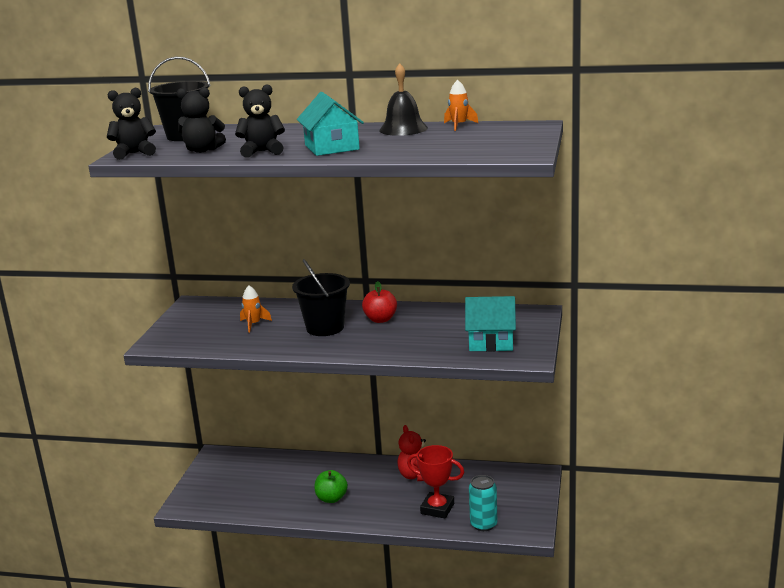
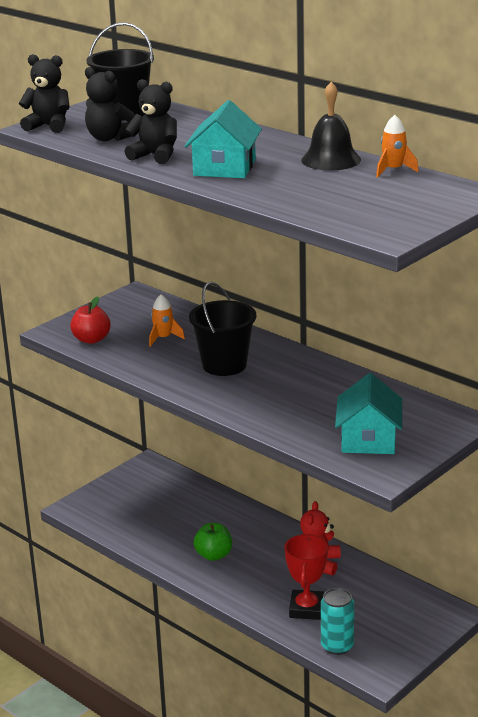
camera: 30 degrees right, 5 degrees up
(380, 319) = (288, 373): red apple -> red apple (91, 339)
(437, 509) = (306, 609): red trophy -> red trophy turned 45 degrees clockwise
(491, 341) = (368, 439): turquoise house -> turquoise house turned 60 degrees clockwise

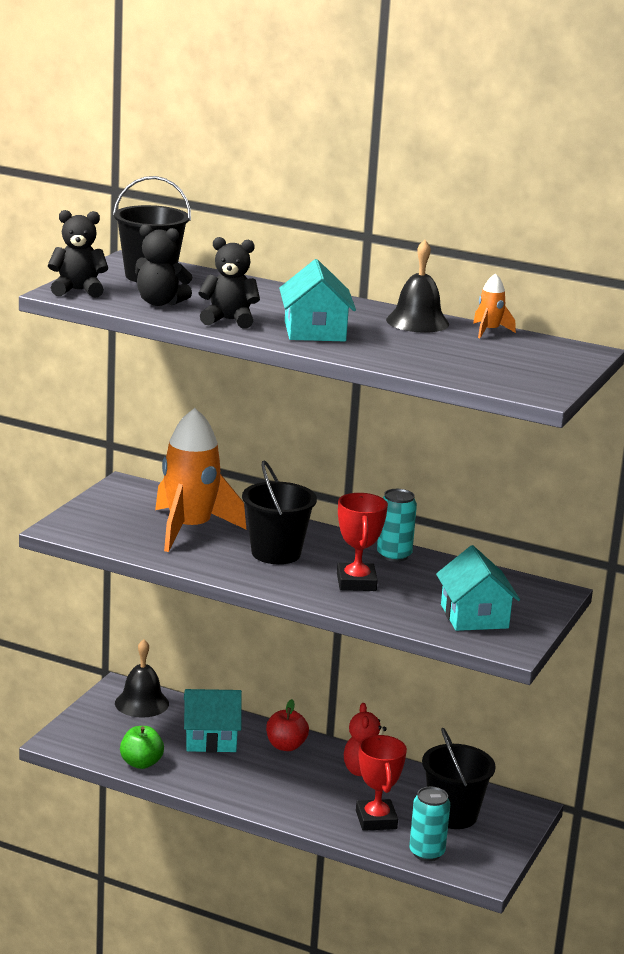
camera: 20 degrees left, 5 degrees down
(91, 339) = (109, 535): red apple -> red apple (286, 746)
(158, 479) = (142, 703): none -> black bell
(163, 338) = (190, 529): orange rocket -> orange rocket, size x2.34
(200, 517) = (211, 739): none -> turquoise house
(214, 555) = (247, 776): green apple -> green apple (141, 763)
(279, 398) = (356, 582): none -> red trophy
(330, 373) = (394, 555): none -> turquoise can
(378, 612) = (453, 815): none -> black bucket

